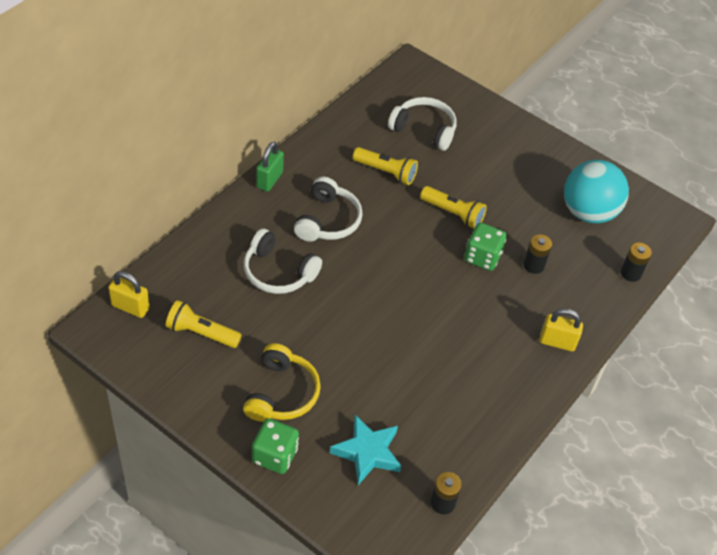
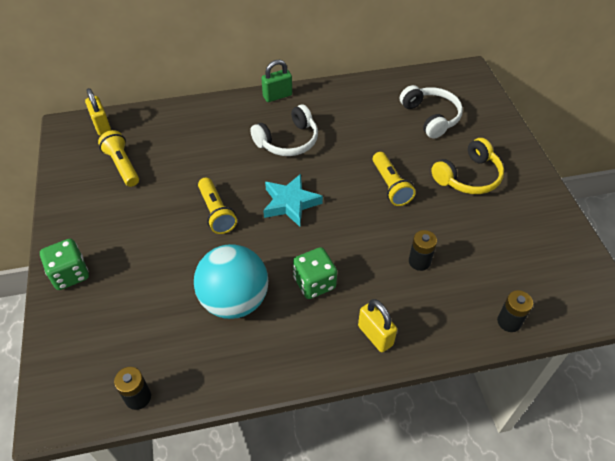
camera: 45 degrees right, 0 degrees up
(278, 272) = (215, 155): white headphones -> none
(281, 393) = (124, 235): yellow headphones -> yellow headphones (468, 177)
(367, 452) = (130, 317): turquoise star -> turquoise star (290, 203)
(386, 172) = (368, 131): yellow flashlight -> yellow flashlight (216, 213)
(482, 257) = (380, 230): green dice -> green dice (314, 283)
(588, 212) = (517, 248): turquoise ball -> turquoise ball (234, 300)

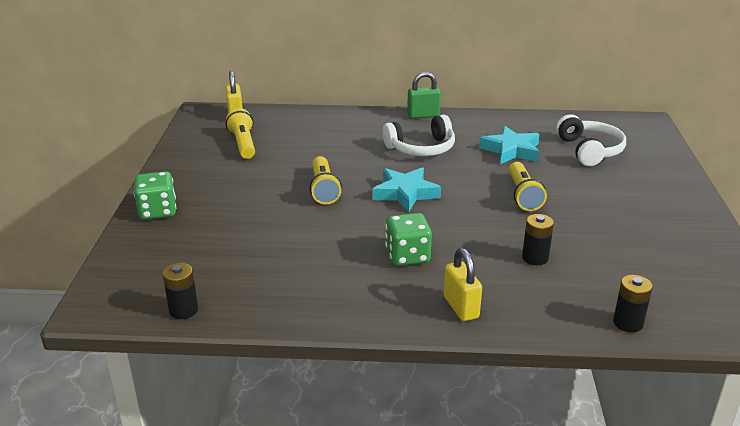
camera: 15 degrees right, 20 degrees down
(234, 300) = (315, 256): turquoise ball -> none
(366, 129) = (511, 150): none -> turquoise star
(468, 177) = (618, 200): yellow headphones -> none

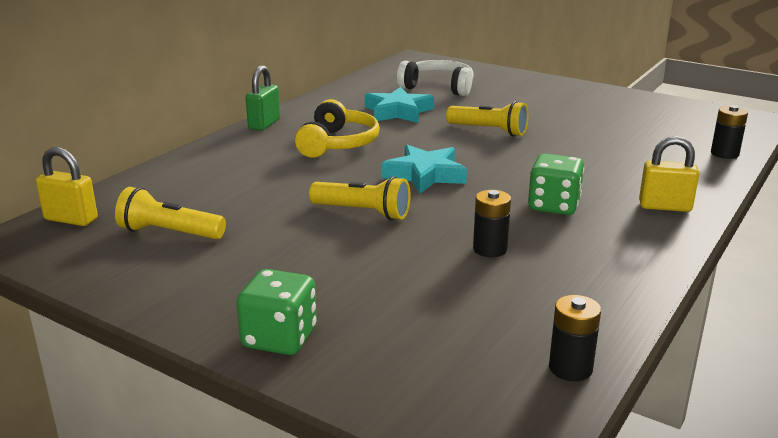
camera: 60 degrees left, 5 degrees down
(421, 148) = (337, 144): white headphones -> yellow headphones
(535, 258) = (602, 156): black battery -> black battery (490, 249)

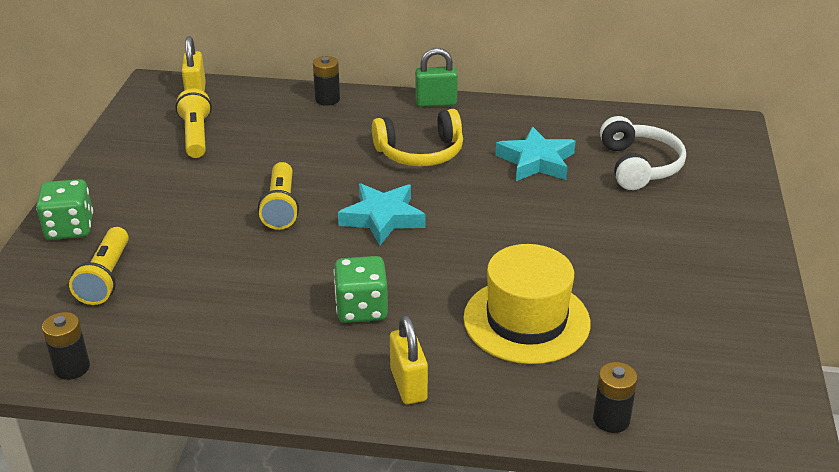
camera: 65 degrees right, 10 degrees up
(489, 131) = (532, 229): yellow flashlight -> yellow flashlight (106, 278)
(490, 249) = (248, 289): black battery -> black battery (327, 99)
(603, 154) = (526, 320): none -> yellow hat

